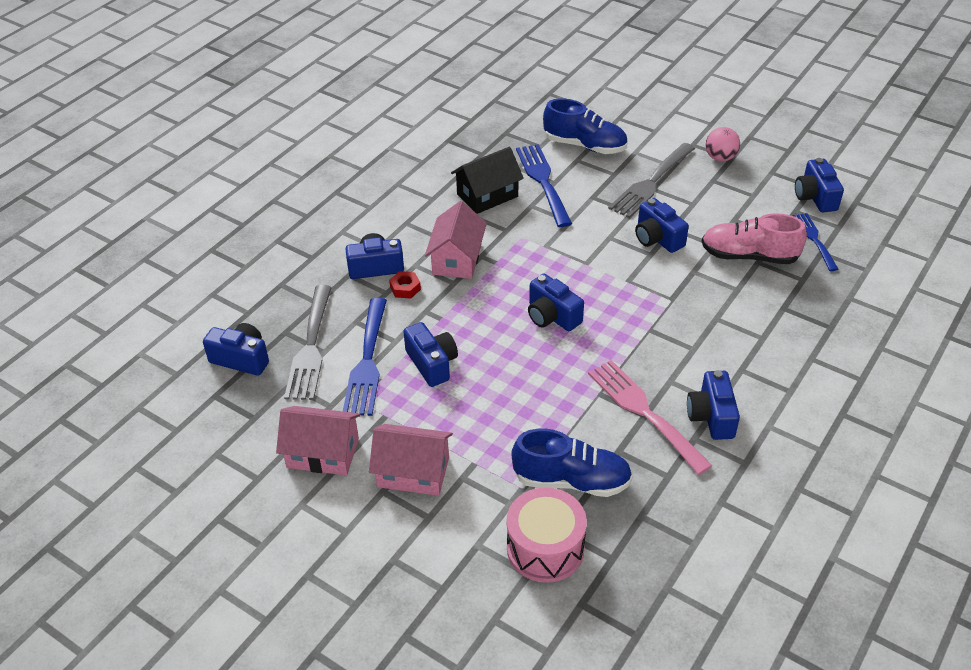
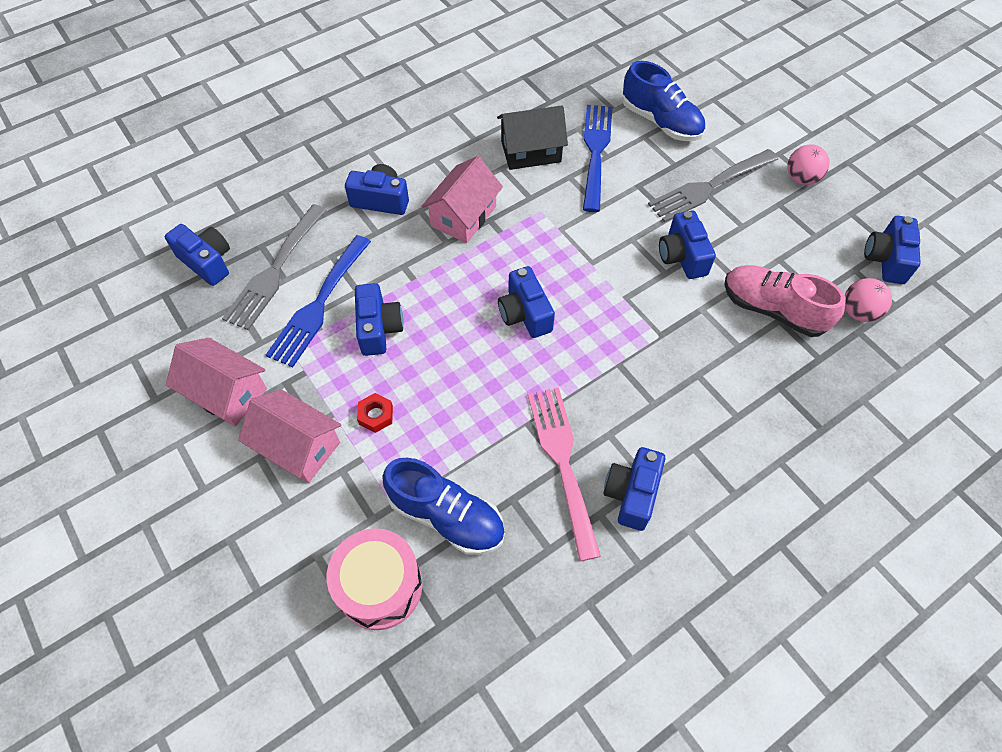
camera: 20 degrees right, 15 degrees up
(405, 288) = (396, 233): red nut -> red nut (376, 415)
(814, 239) = (858, 312): blue fork -> pink ball

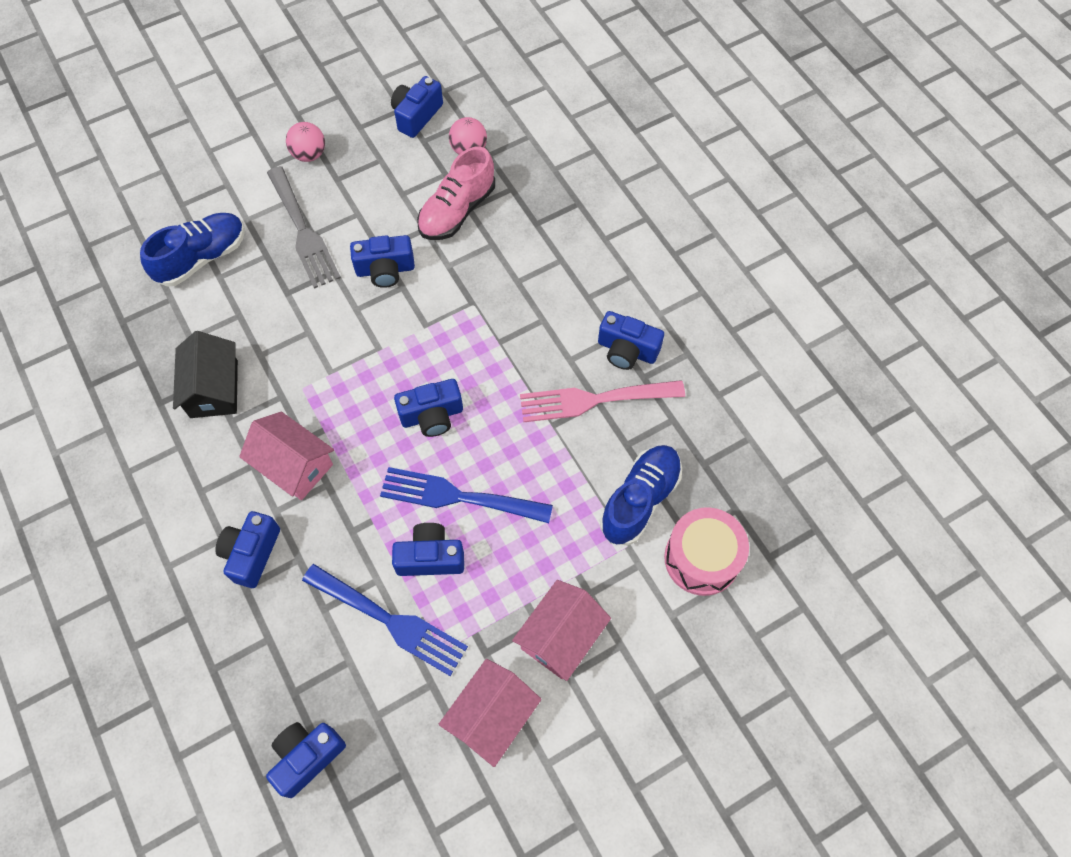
camera: 85 degrees left, 5 degrees up
(275, 271) = (334, 673): grey fork -> none
(376, 415) = (533, 561): red nut -> none
(595, 152) = (230, 325): blue fork -> blue fork (458, 497)
(886, 259) = (416, 115): blue camera -> blue camera turned 105 degrees clockwise

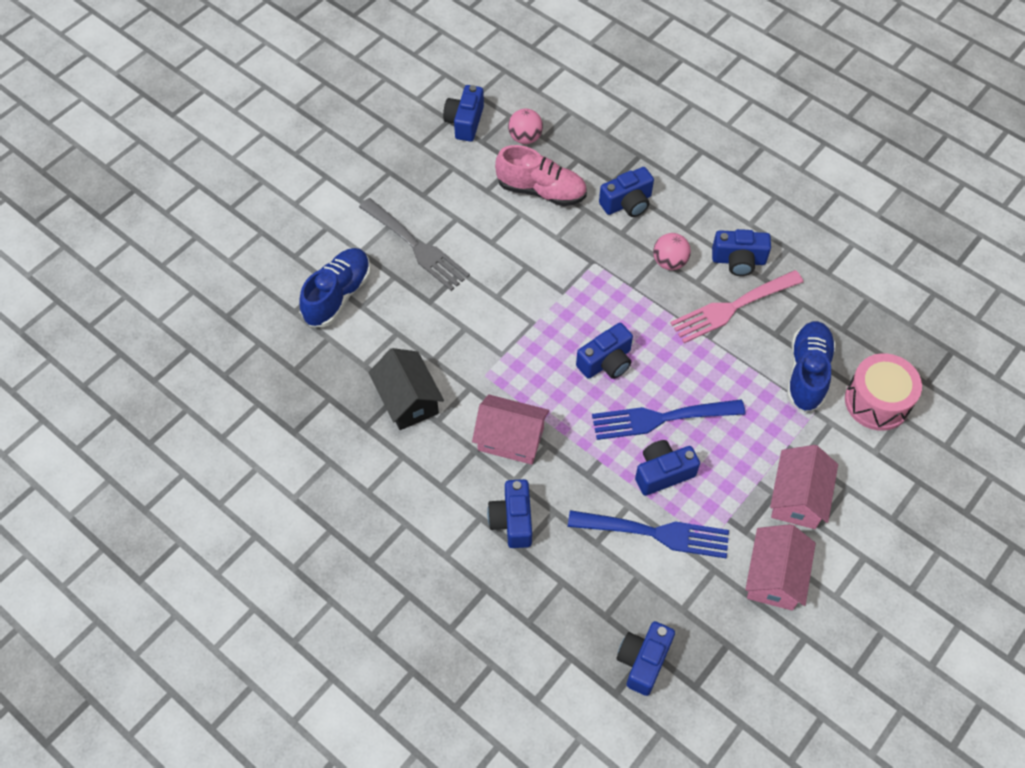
camera: 20 degrees left, 5 degrees down
(309, 154) = (387, 181): pink ball -> pink ball (669, 262)
(385, 270) = (505, 257): blue camera -> blue camera (627, 203)
(457, 211) = (541, 191): pink shoe -> pink shoe turned 90 degrees counterclockwise

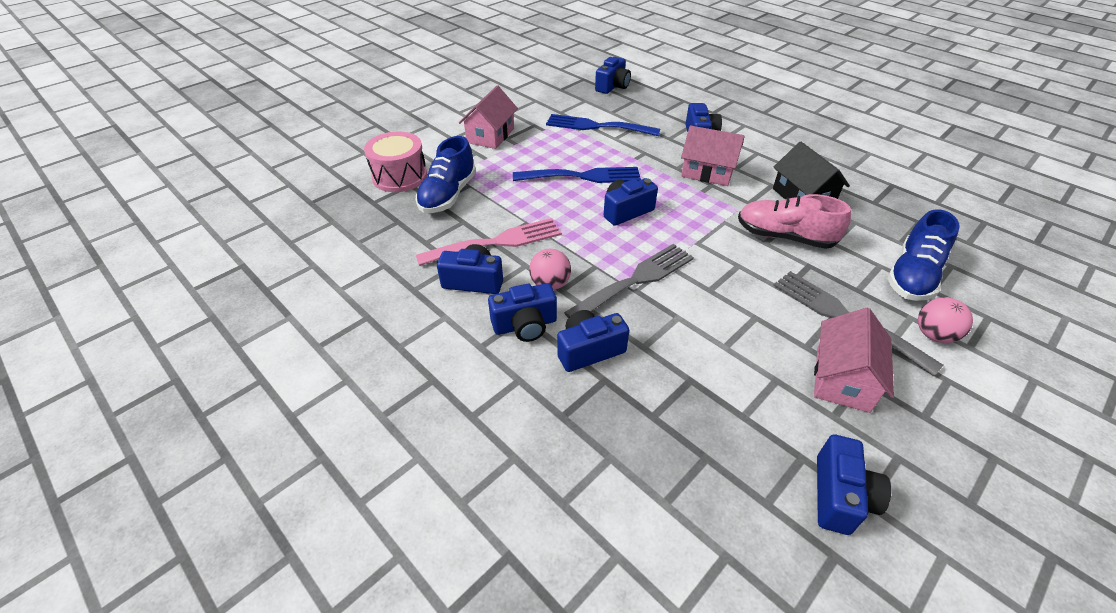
camera: 175 degrees left, 15 degrees down
(525, 138) = (735, 458): pink ball -> pink ball (933, 335)
(541, 191) = (702, 374): pink shoe -> pink shoe (784, 237)
(593, 272) = (635, 280): none -> grey fork
(663, 473) = (587, 150): blue camera -> blue camera (525, 325)
(774, 576) = (522, 108): pink house -> pink house (842, 378)

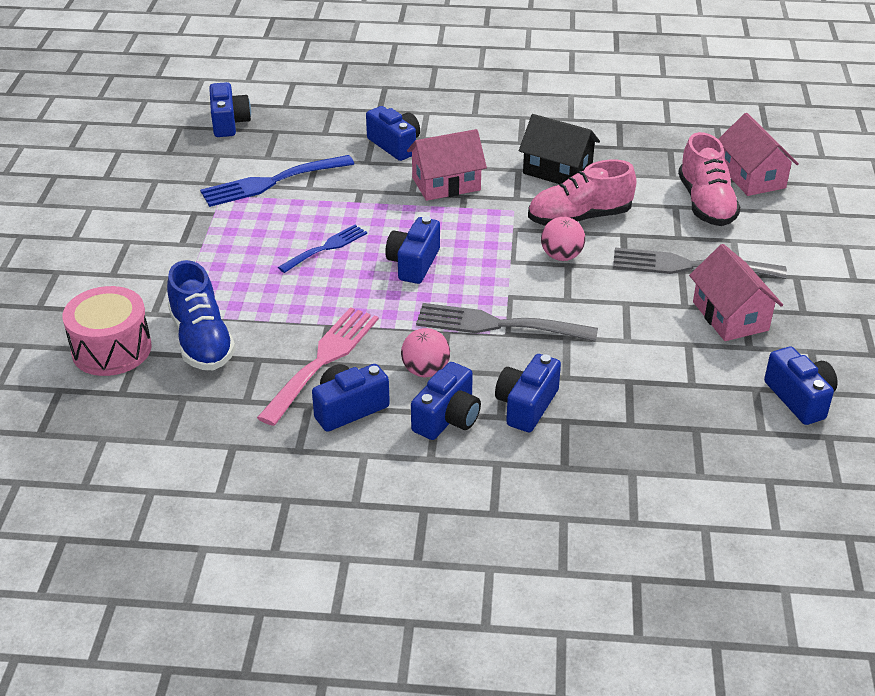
camera: 40 degrees left, 5 degrees down
(490, 135) = (157, 249): pink house -> pink house (752, 177)
(583, 176) = (326, 248): blue fork -> blue fork, size x0.62
(635, 280) = (497, 325): grey fork -> grey fork turned 90 degrees counterclockwise
(912, 276) = (705, 204): blue shoe -> pink shoe
(933, 335) = (759, 246): pink ball -> pink ball (561, 256)

